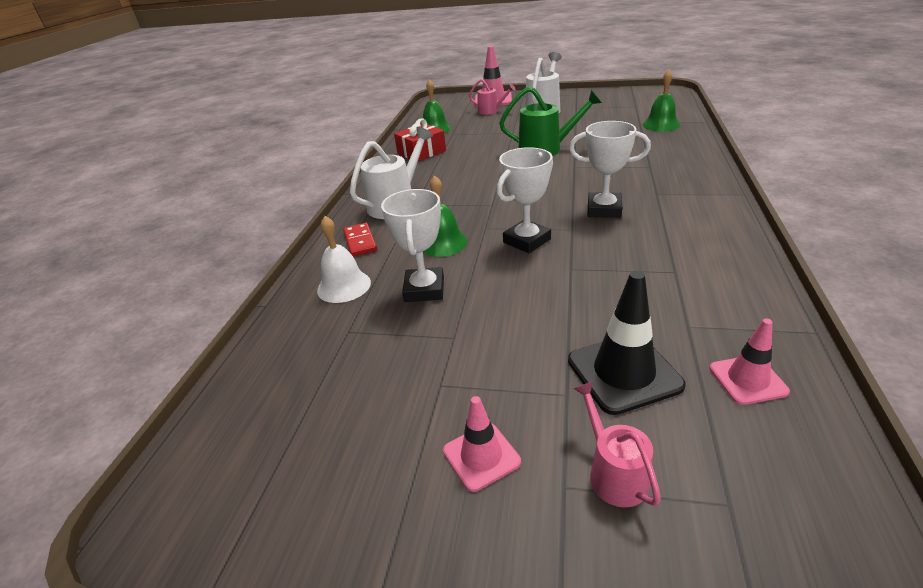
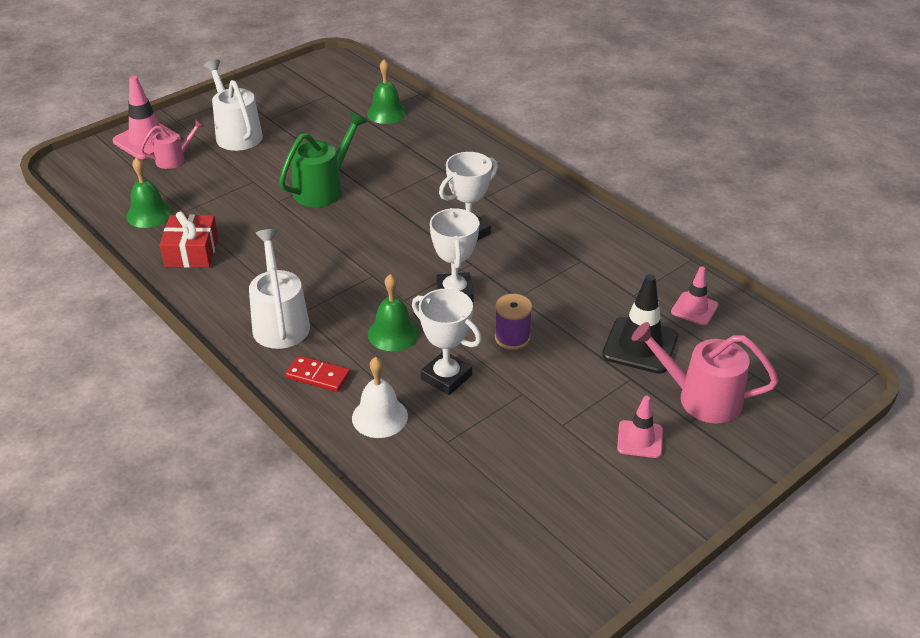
camera: 55 degrees left, 5 degrees up
(516, 293) = (512, 337): none -> purple spool
(613, 472) = (700, 398): pink watering can -> pink watering can, size x1.67

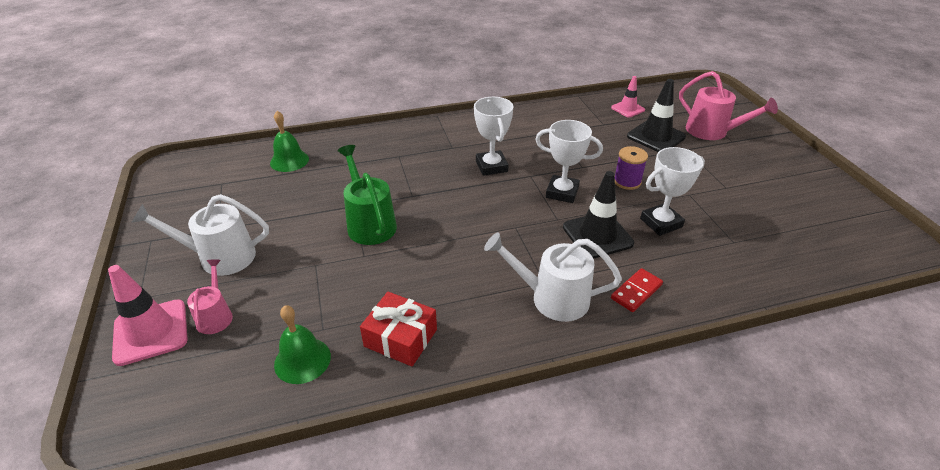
camera: 65 degrees left, 0 degrees up
(379, 417) = (698, 269): white bell -> none
(393, 333) = (597, 235): green bell -> black traffic cone
(640, 439) = (746, 163): pink traffic cone -> none
(700, 398) = (712, 132): pink watering can -> pink watering can turned 90 degrees counterclockwise

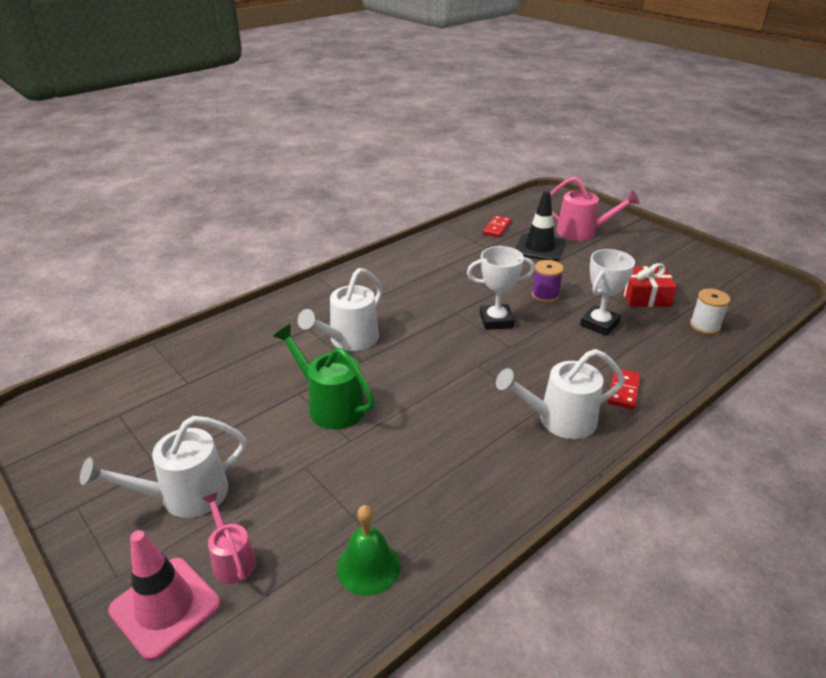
camera: 25 degrees left, 5 degrees down
(289, 160) = (185, 366): green bell -> none
(400, 338) = (451, 507): red gift -> red gift (645, 296)
(423, 174) = (349, 340): none -> white watering can
(491, 166) = (412, 314): white trophy -> none
(597, 235) = (556, 351): black traffic cone -> none
(627, 109) = (497, 228): pink traffic cone -> red domino
(776, 256) = (705, 326): none -> white spool

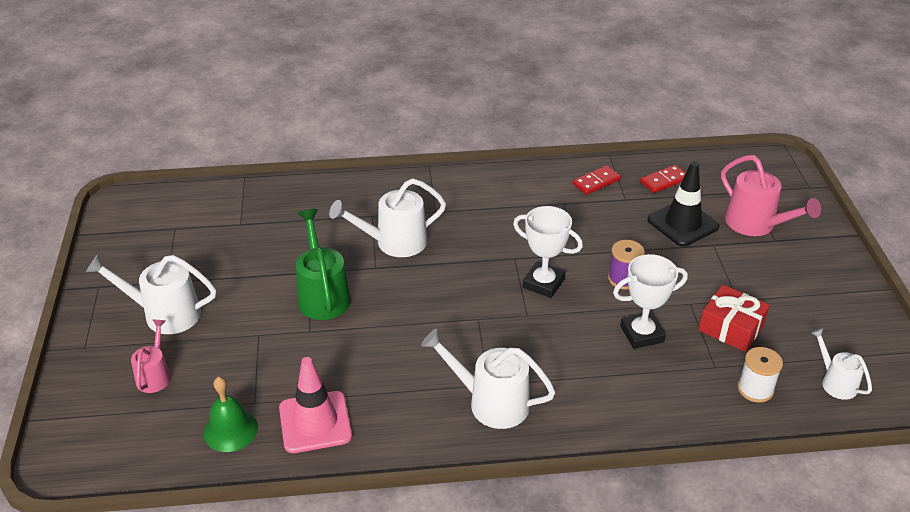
camera: 35 degrees right, 5 degrees up
(165, 607) = (93, 383): pink traffic cone -> pink traffic cone (315, 422)
(623, 390) = (582, 408): red domino -> red domino (596, 182)
(738, 301) = (835, 382): none -> white watering can

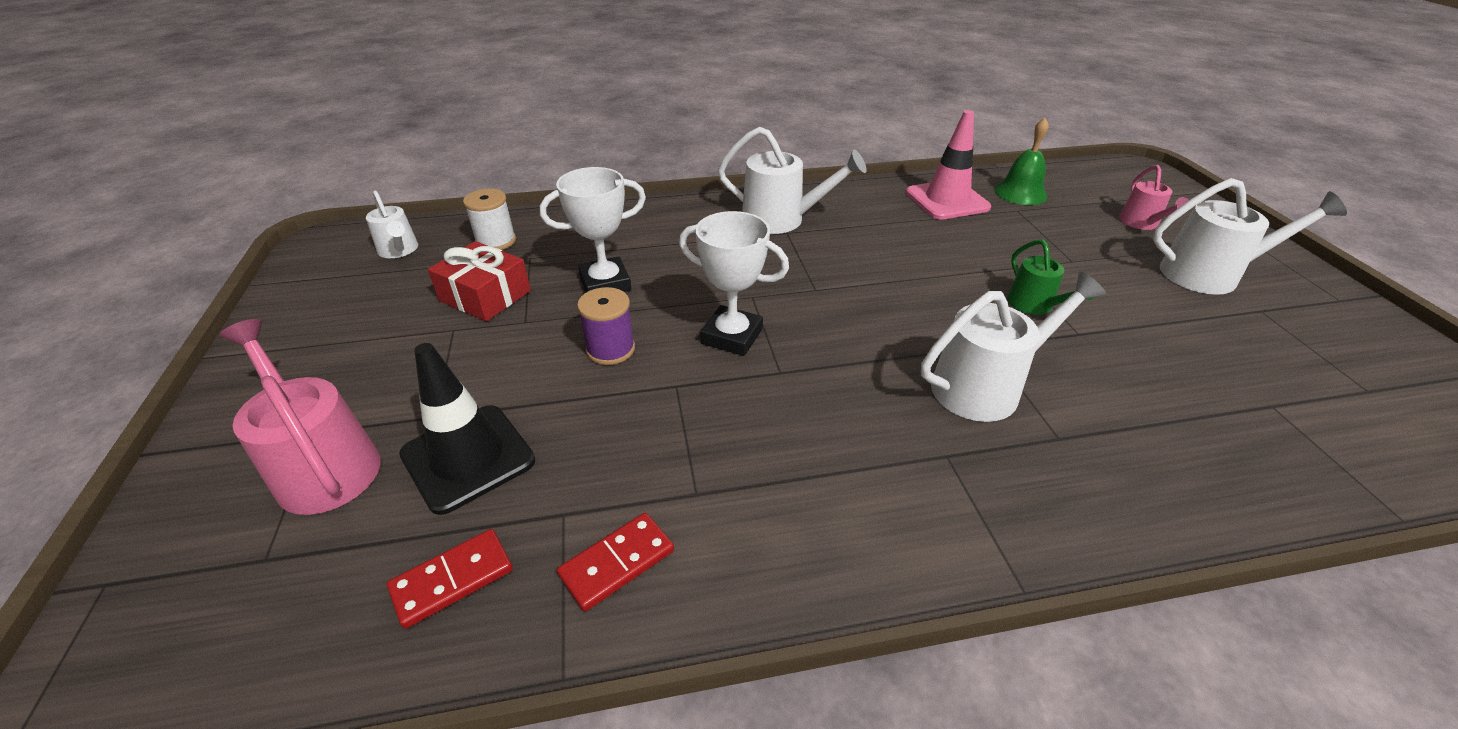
camera: 175 degrees right, 0 degrees up
(322, 294) = (1034, 306): green watering can -> green watering can, size x0.60

